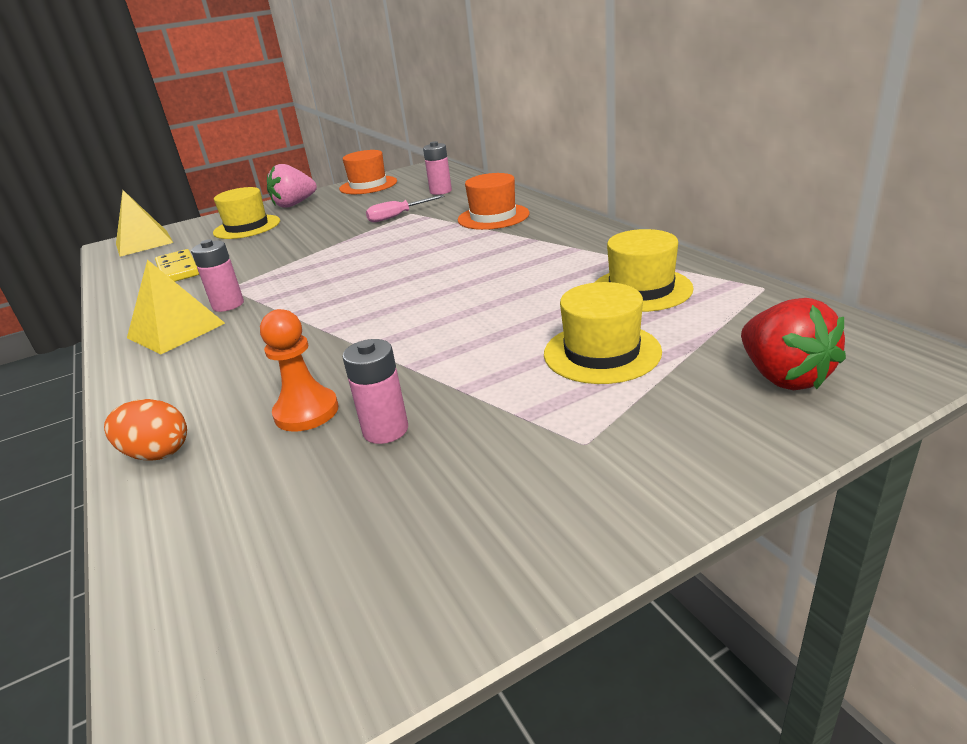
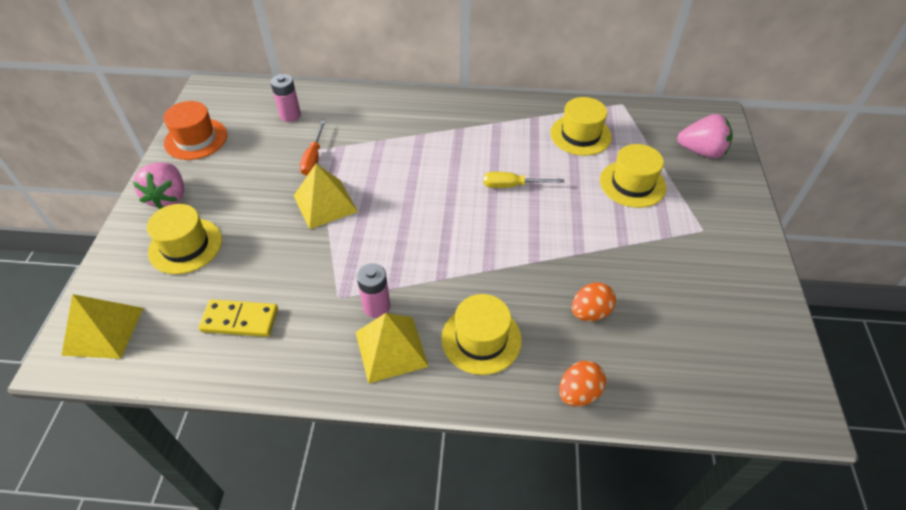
camera: 60 degrees left, 20 degrees up
(215, 365) = (481, 339): none -> yellow hat
(306, 412) = (590, 312): orange pawn -> orange egg
(344, 240) = (325, 203): none -> yellow pyramid
(385, 430) = (637, 288): pink battery -> none
(397, 216) = (313, 158): pink screwdriver -> orange screwdriver
(480, 292) = (512, 186): none -> yellow screwdriver
(493, 217) = (392, 122): orange hat -> none
(783, 377) = (701, 151): red strawberry -> pink strawberry

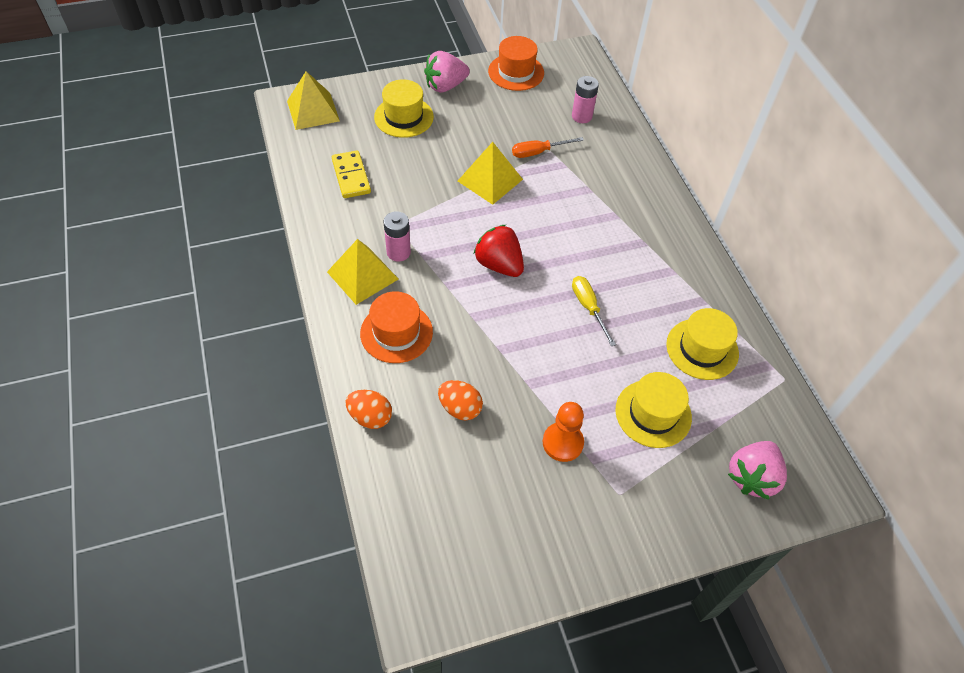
camera: 65 degrees right, 5 degrees up
(435, 230) = (499, 265): none -> red strawberry
(481, 339) = (396, 332): yellow hat -> orange hat
(646, 249) = (562, 442): none -> orange pawn
(701, 151) = (751, 477): pink strawberry -> pink strawberry turned 45 degrees clockwise

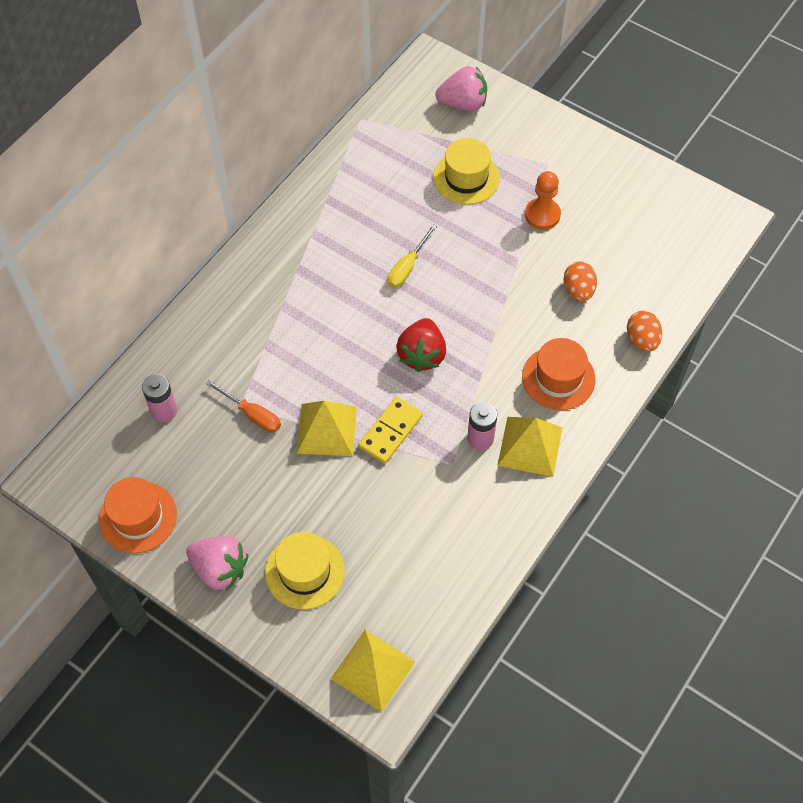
camera: 125 degrees left, 5 degrees up
(351, 176) = (430, 551): yellow domino -> yellow domino (391, 432)
(702, 349) = (379, 177): yellow hat -> none

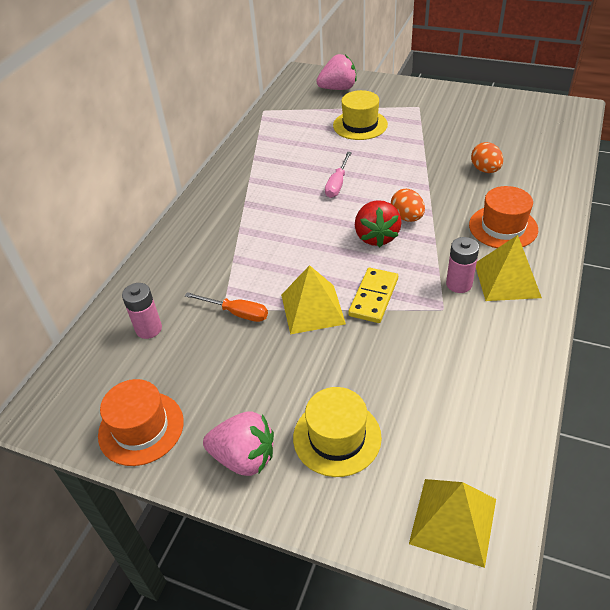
camera: 10 degrees left, 15 degrees down
(407, 267) = (337, 184): yellow screwdriver -> pink screwdriver
(542, 215) = (430, 133): orange pawn -> none
(642, 340) = (556, 189): orange egg -> orange egg (407, 217)

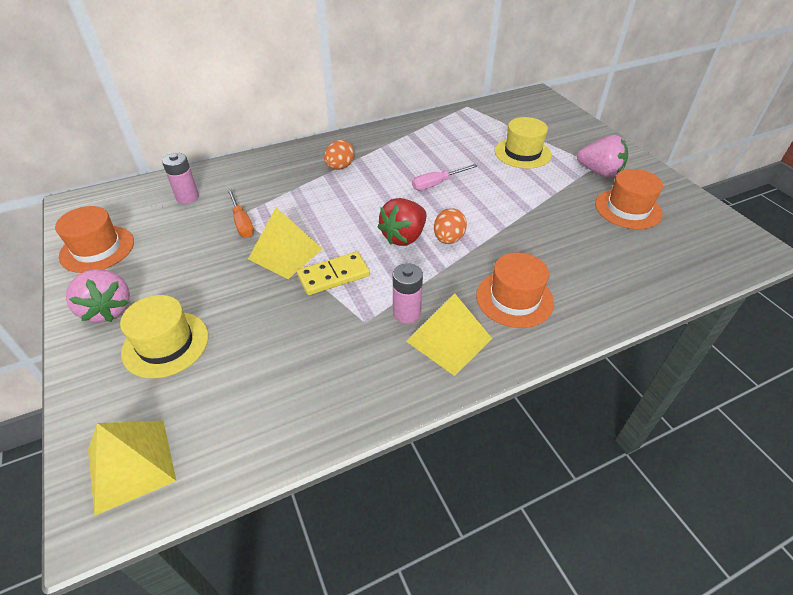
camera: 40 degrees right, 0 degrees up
(338, 88) = (548, 119): pink strawberry -> pink strawberry (599, 172)
(479, 126) = (628, 209): none -> orange hat
(485, 170) = (574, 246): orange egg -> orange egg (340, 167)

